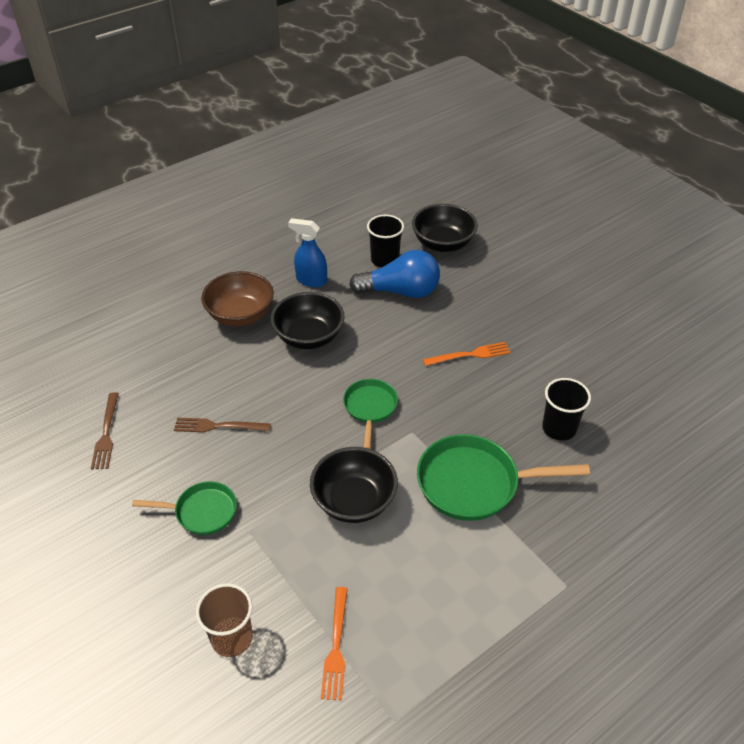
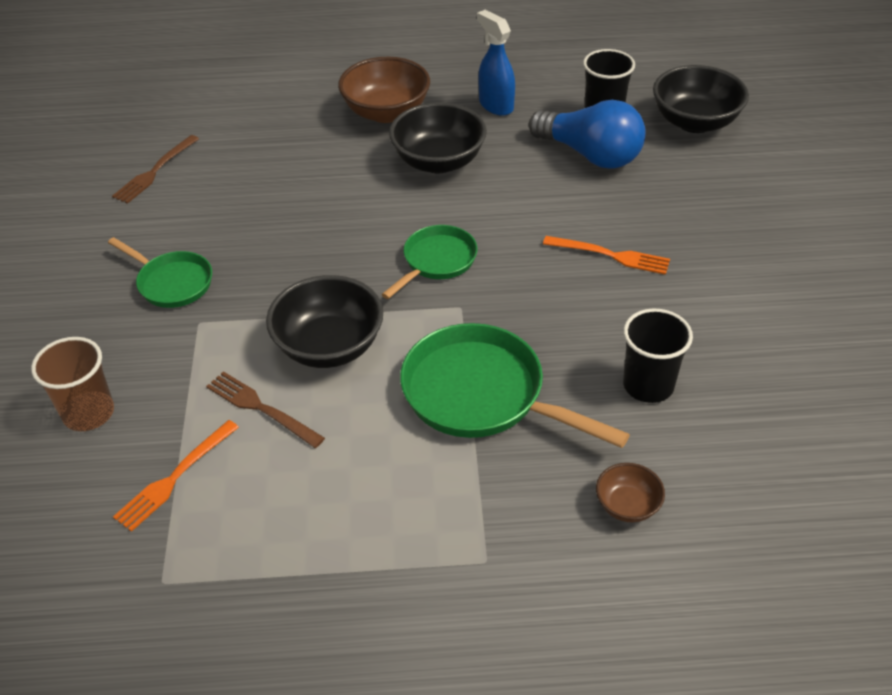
camera: 35 degrees right, 0 degrees up
(218, 426) = (263, 210): brown fork -> brown fork (261, 408)
(609, 507) = (627, 505): none -> brown bowl

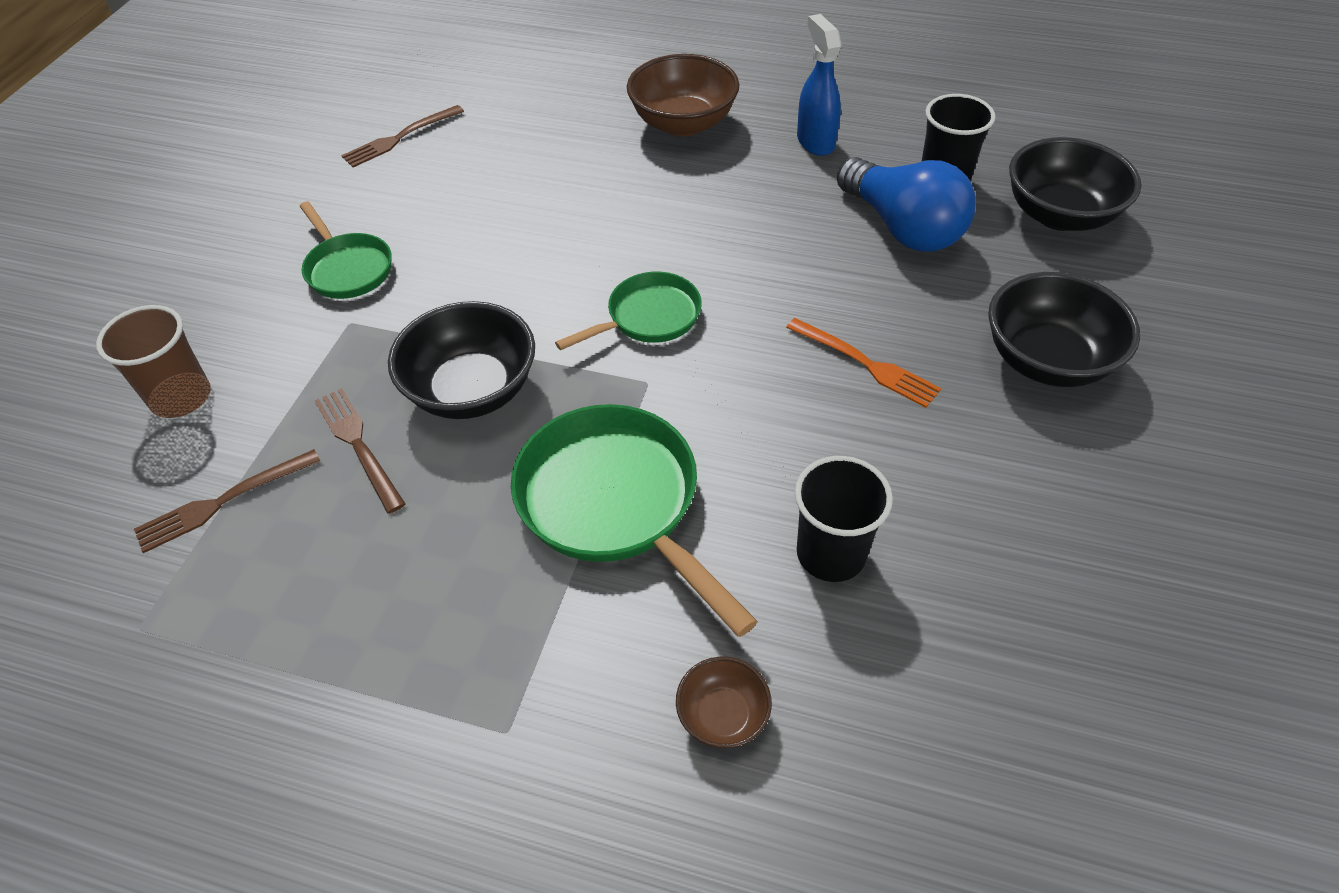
camera: 20 degrees right, 5 degrees up
(174, 478) = (222, 502): orange fork -> brown fork
(438, 161) = (713, 195): black bowl -> black bowl (1047, 360)

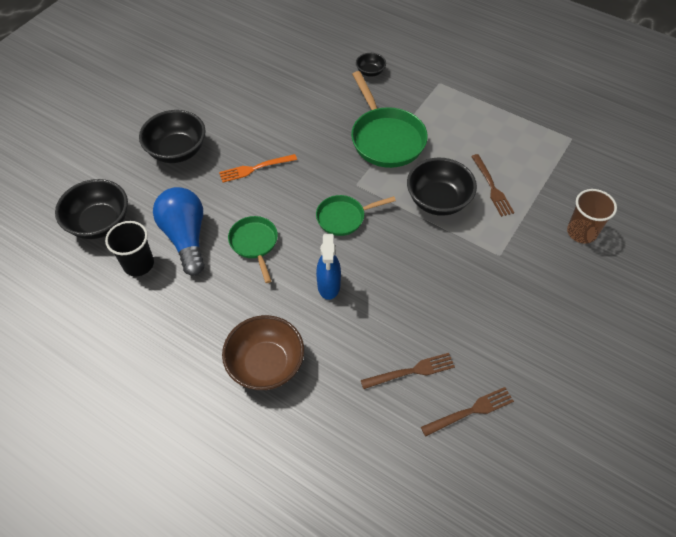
camera: 165 degrees left, 5 degrees up
(222, 502) = (549, 177): brown fork -> brown fork (411, 371)
(347, 269) = (503, 293): green pan -> green pan (254, 243)
(722, 715) = (370, 72): brown bowl -> black bowl
(815, 141) = (190, 319): blue spray bottle -> blue spray bottle (328, 286)
(831, 554) = (312, 104): black cup -> none
(866, 364) = (255, 168): orange fork -> orange fork turned 75 degrees counterclockwise

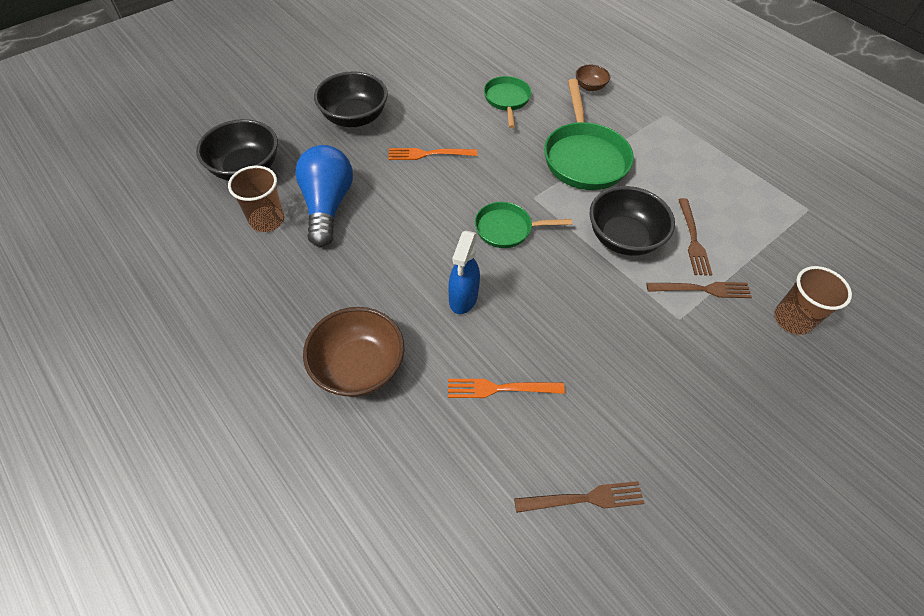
camera: 15 degrees right, 0 degrees up
(138, 264) = (267, 220): black cup -> brown cup
(254, 243) = (398, 231): green pan -> green pan (507, 100)
(370, 72) = (590, 87): black bowl -> brown bowl
(382, 349) = (500, 388): none -> orange fork
(411, 371) = (526, 426): brown fork -> brown fork (702, 289)

